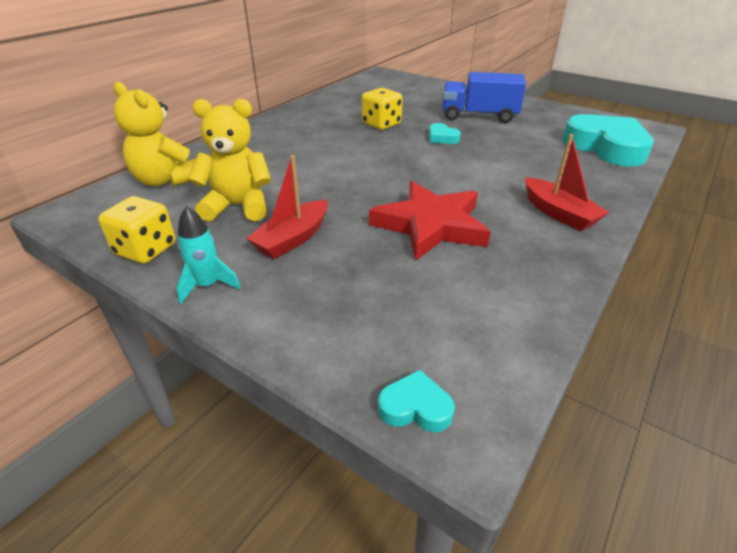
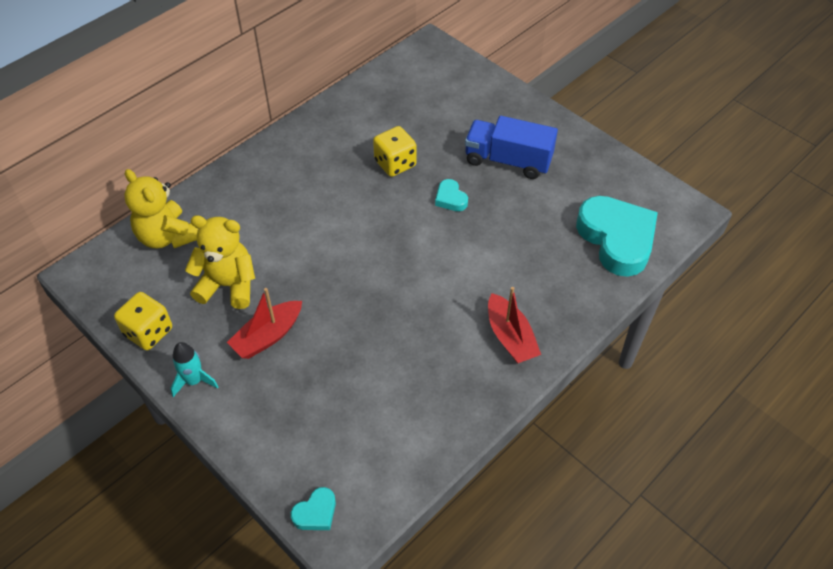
camera: 10 degrees right, 15 degrees up
(415, 407) = (316, 513): turquoise heart -> turquoise heart turned 120 degrees clockwise
(431, 225) = (389, 336): red star -> none

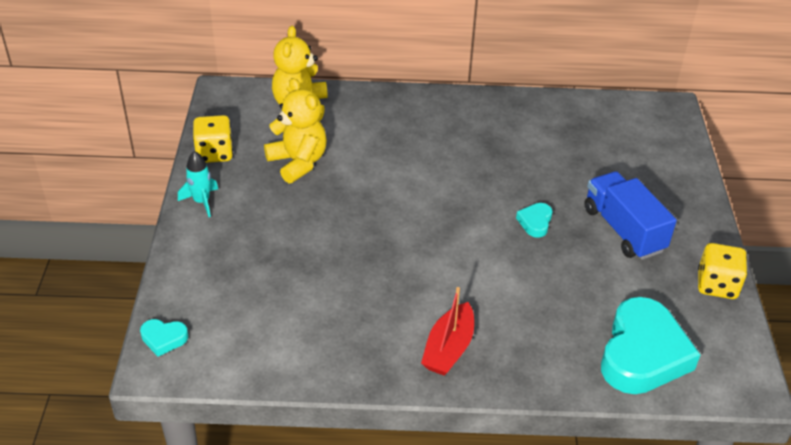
camera: 45 degrees right, 10 degrees down
(268, 336) = (280, 211): red boat -> none
(395, 163) = (523, 169): yellow dice -> yellow dice (716, 285)

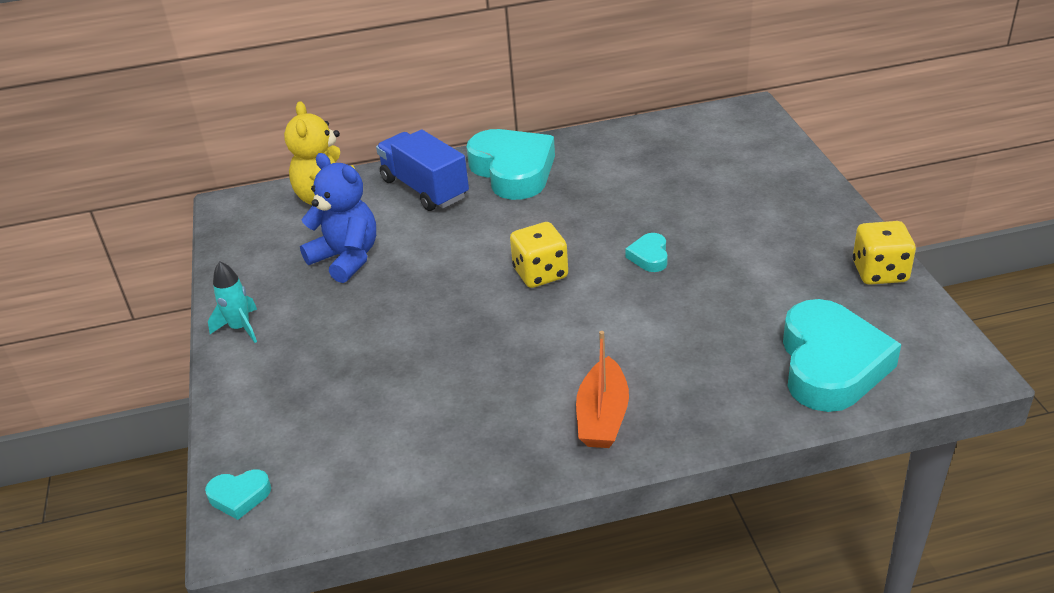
camera: 10 degrees left, 5 degrees down
(214, 153) = (240, 272): yellow dice -> yellow dice (540, 273)
(298, 162) = (346, 258): yellow teddy bear -> blue teddy bear
(448, 348) = (602, 416): red boat -> orange boat
(453, 116) = (513, 171): none -> turquoise heart
(623, 230) = (752, 241): blue truck -> blue truck (425, 189)

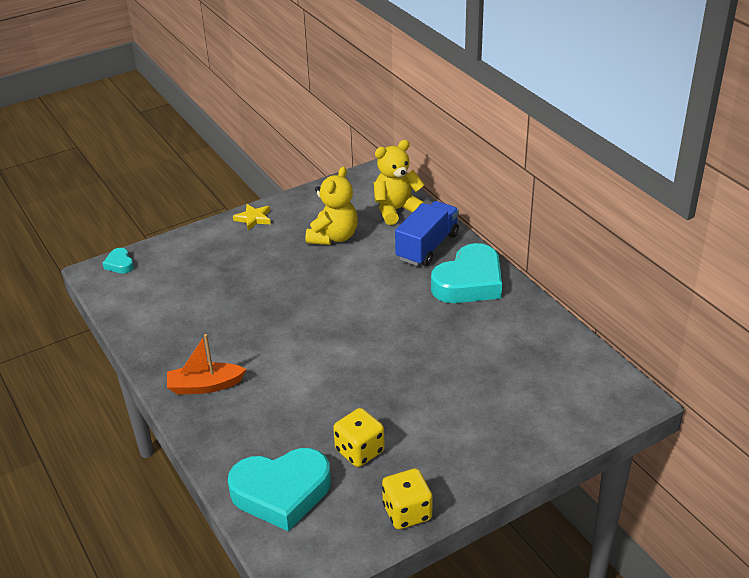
camera: 70 degrees right, 0 degrees up
(240, 328) = (253, 218): turquoise rocket -> yellow star
(346, 258) = (333, 237): blue teddy bear -> yellow teddy bear
(540, 273) = (345, 325): yellow dice -> yellow dice (359, 451)
(649, 256) = (383, 375): turquoise heart -> none

